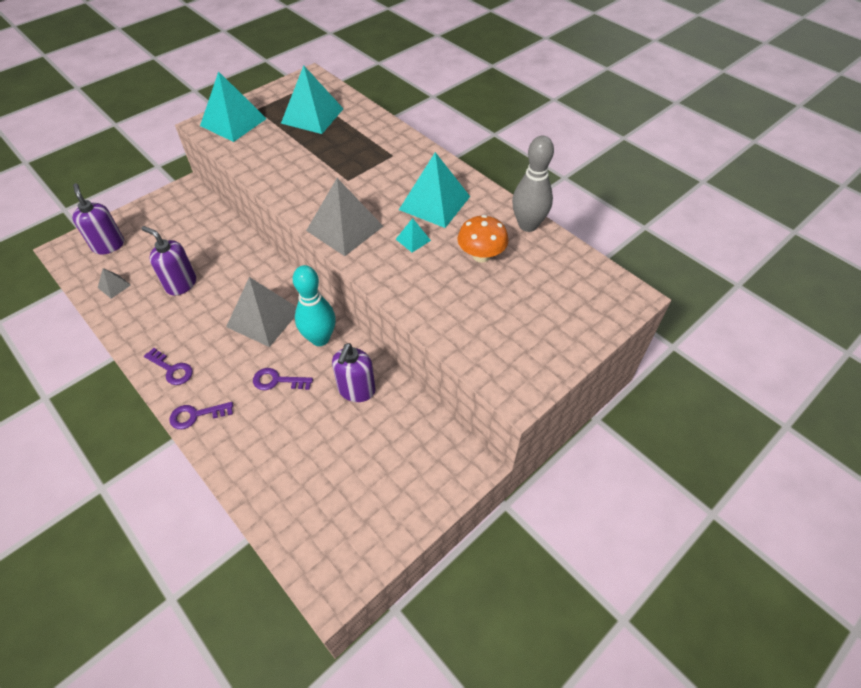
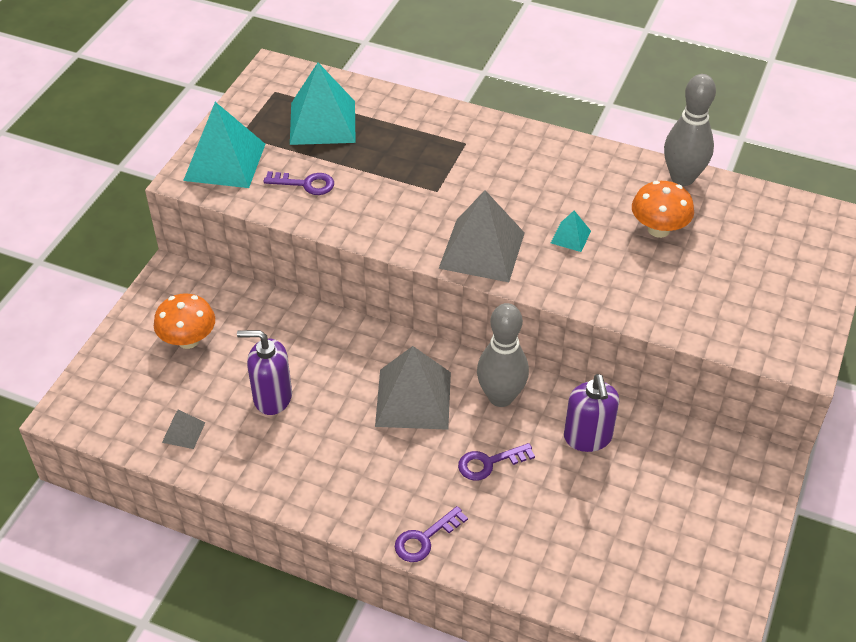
camera: 25 degrees left, 5 degrees down
(108, 245) = (127, 384): purple soap dispenser -> none
(163, 231) = (188, 340): none -> orange mushroom
(172, 369) = (350, 500): purple key -> purple key (305, 184)
(320, 338) = (501, 397): turquoise bowling pin -> grey bowling pin
(434, 203) = (561, 185): turquoise pyramid -> none

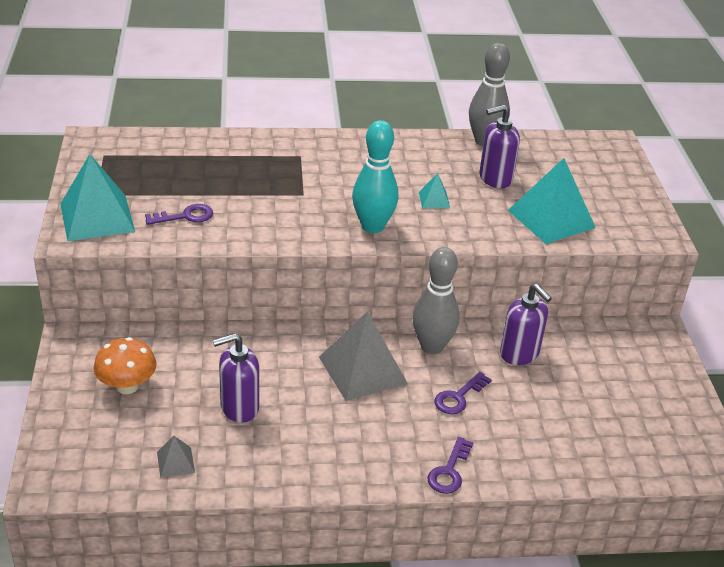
camera: 30 degrees left, 10 degrees down
(322, 122) = (165, 168): turquoise pyramid -> turquoise pyramid (551, 219)
(482, 250) = (372, 226): grey pyramid -> turquoise bowling pin
(658, 229) = (495, 178): orange mushroom -> purple soap dispenser

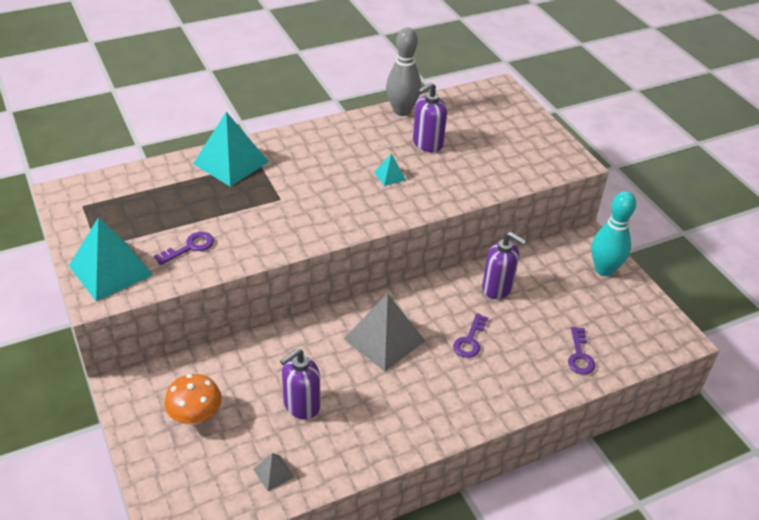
camera: 20 degrees left, 5 degrees up
(372, 226) = (353, 214): turquoise bowling pin -> turquoise bowling pin (604, 269)
(432, 346) = (428, 302): grey bowling pin -> none
(449, 471) = (494, 407): purple key -> purple key (580, 356)
(551, 219) = (488, 169): turquoise pyramid -> turquoise pyramid (231, 162)

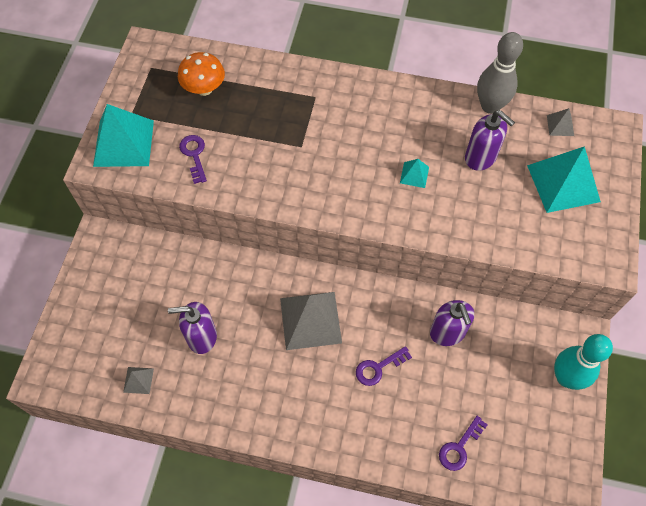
camera: 40 degrees right, 20 degrees up
(190, 247) = (194, 155): purple key -> purple key turned 105 degrees counterclockwise
(195, 416) = (125, 295): orange mushroom -> orange mushroom (204, 89)
(231, 162) = (293, 85): turquoise pyramid -> turquoise pyramid (563, 183)
(427, 144) = (480, 157): purple soap dispenser -> purple soap dispenser turned 135 degrees counterclockwise
(462, 101) = (560, 125): none -> grey pyramid

